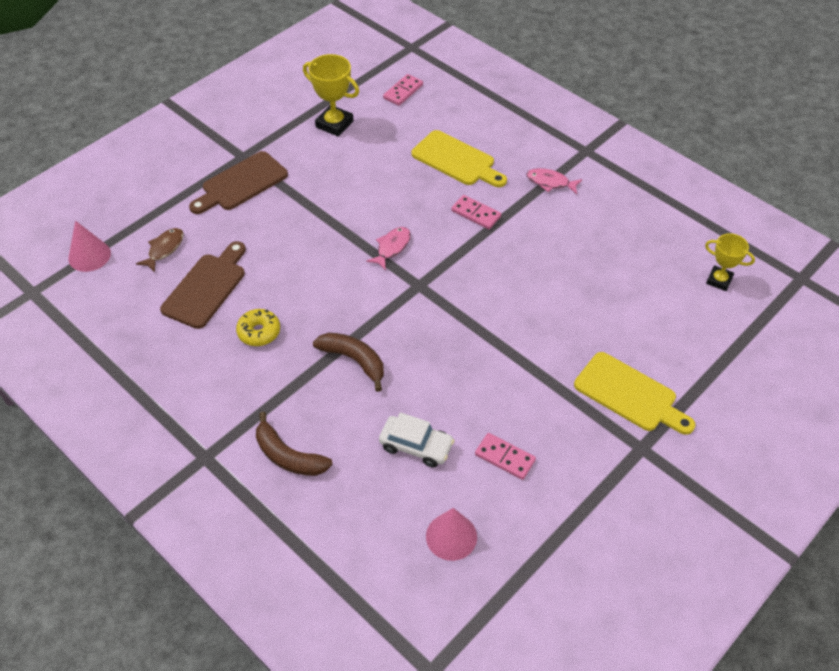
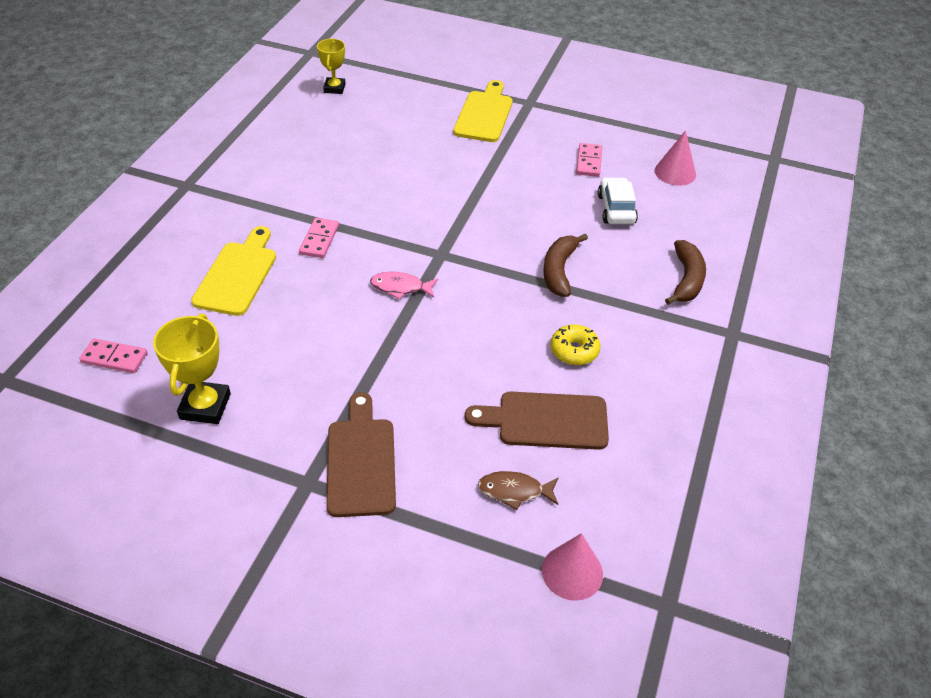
camera: 115 degrees left, 5 degrees down
(241, 183) = (361, 461): brown cutting board -> brown cutting board turned 120 degrees counterclockwise
(550, 182) = (248, 199): pink fish -> none

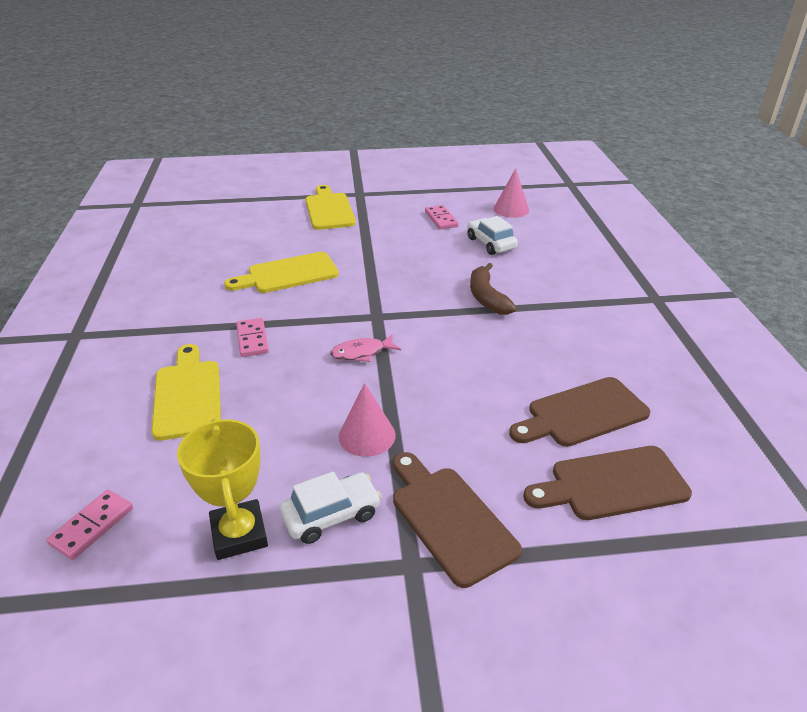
camera: 25 degrees left, 10 degrees down
(114, 358) = (92, 526): pink domino -> pink domino turned 45 degrees counterclockwise
(277, 420) = (331, 515): none -> white car
(334, 88) = (179, 223): yellow trophy -> none
(394, 180) = (288, 274): none -> yellow cutting board
(514, 491) = (612, 484): brown fish -> brown cutting board
(572, 572) = (726, 533): pink cone -> pink cone (367, 435)
(574, 350) = (553, 351): yellow donut -> none
(686, 279) = (587, 273): brown banana -> none

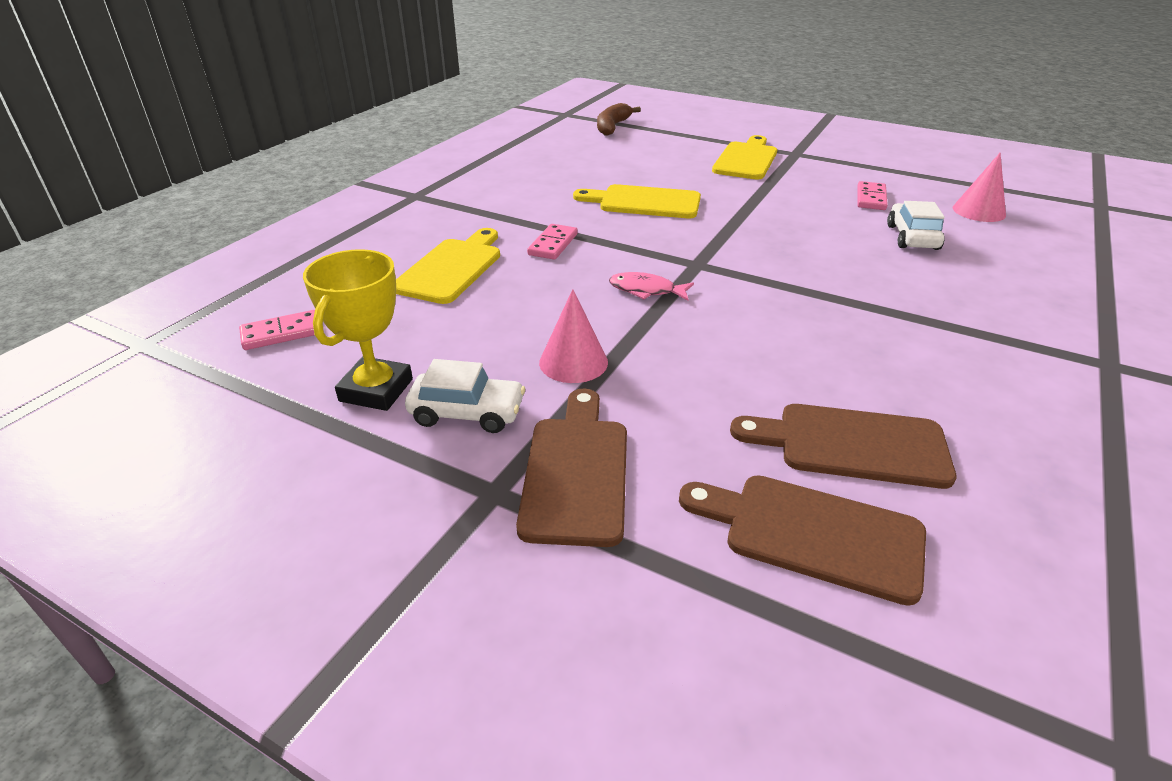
camera: 35 degrees right, 0 degrees up
(487, 297) = (849, 287): brown banana -> brown banana (612, 127)

